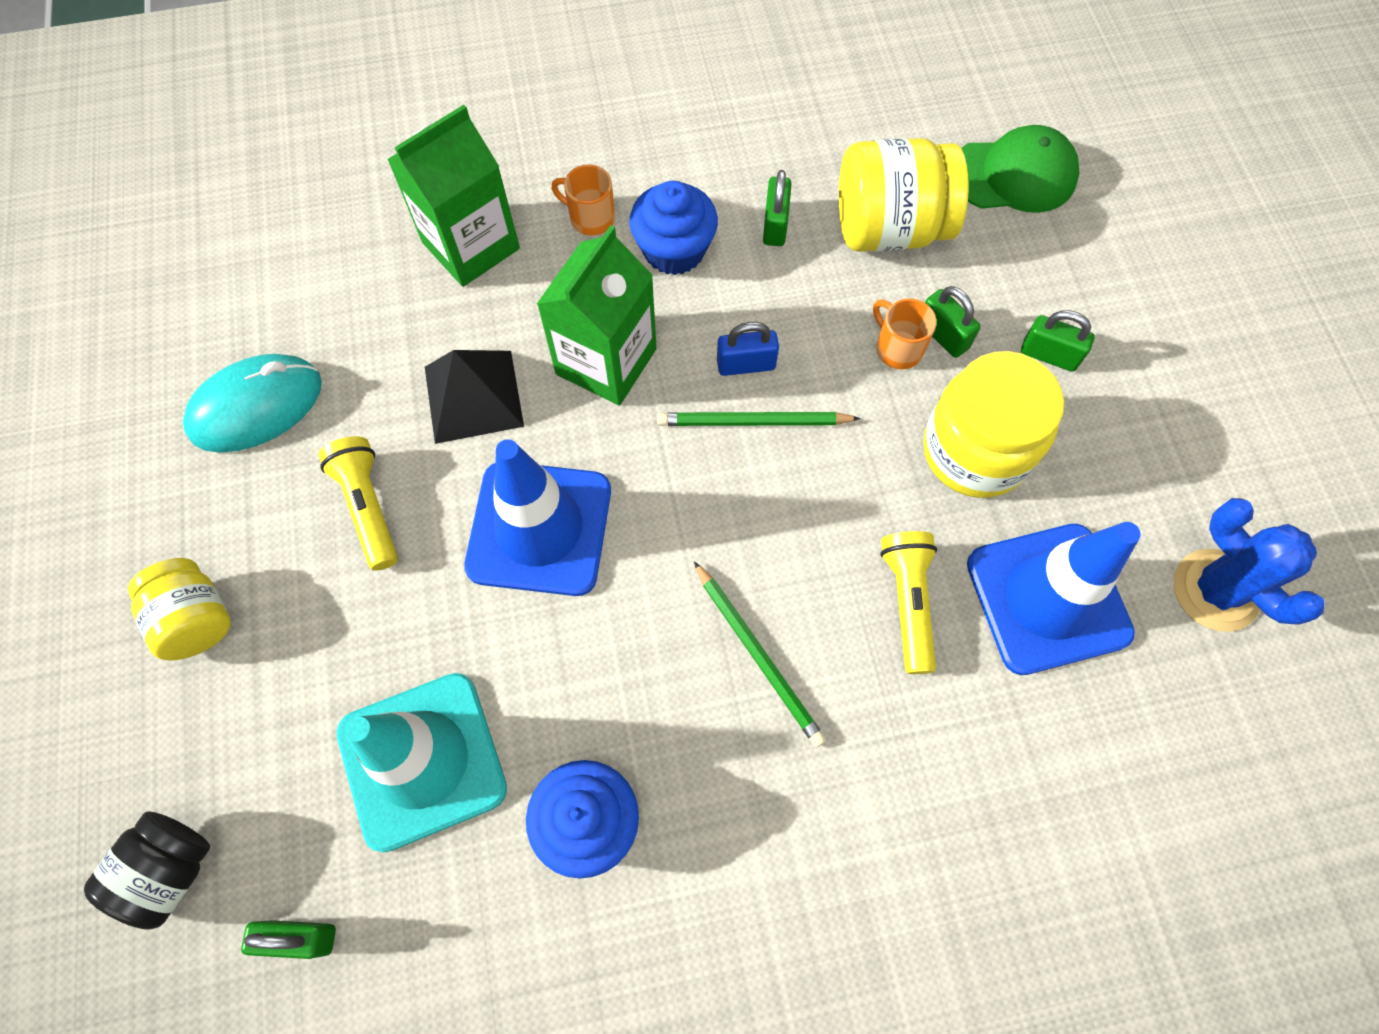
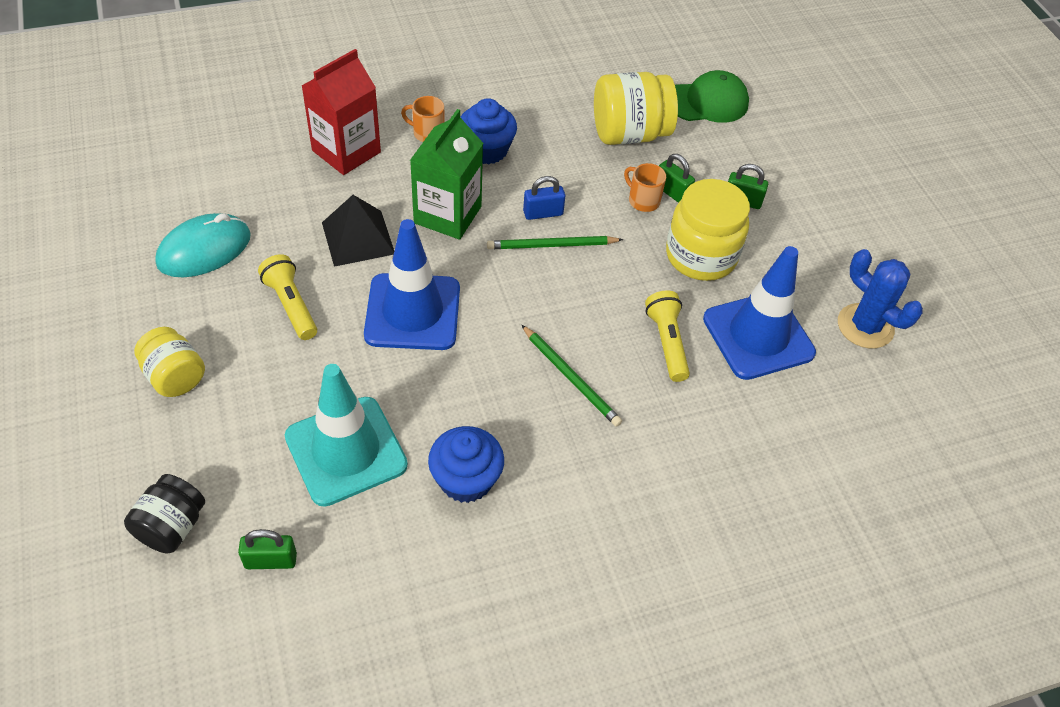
camera: 10 degrees left, 15 degrees down
(471, 245) = (346, 151): green carton -> red carton
(775, 225) = (553, 134): green padlock -> none

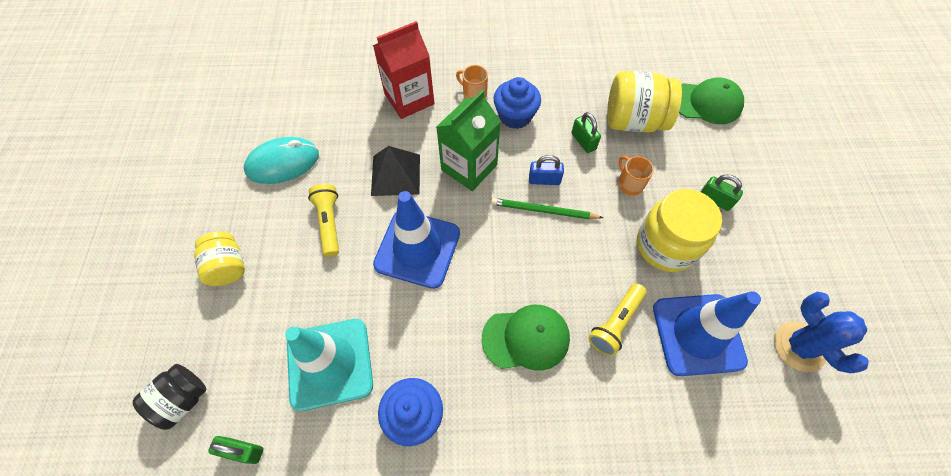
camera: 20 degrees right, 10 degrees up
(571, 378) = (526, 338): green pencil -> green cap
(667, 343) = (615, 323): yellow flashlight -> yellow flashlight turned 150 degrees counterclockwise
(672, 192) = (656, 180): green padlock -> green padlock (583, 141)

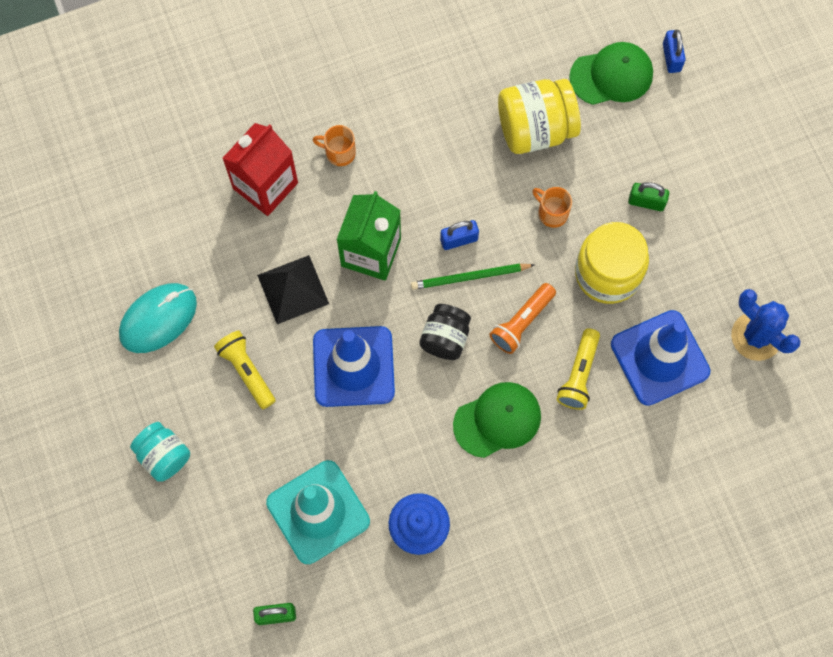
camera: 20 degrees left, 10 degrees up
(183, 399) = (194, 594): black jar -> black jar (445, 338)
(228, 267) = (164, 456): yellow jar -> turquoise jar
(515, 116) = (398, 167): blue cupcake -> none
(576, 261) = (522, 322): none -> orange flashlight
(583, 141) = (486, 175): green padlock -> none
(759, 104) = (671, 57): none -> blue padlock

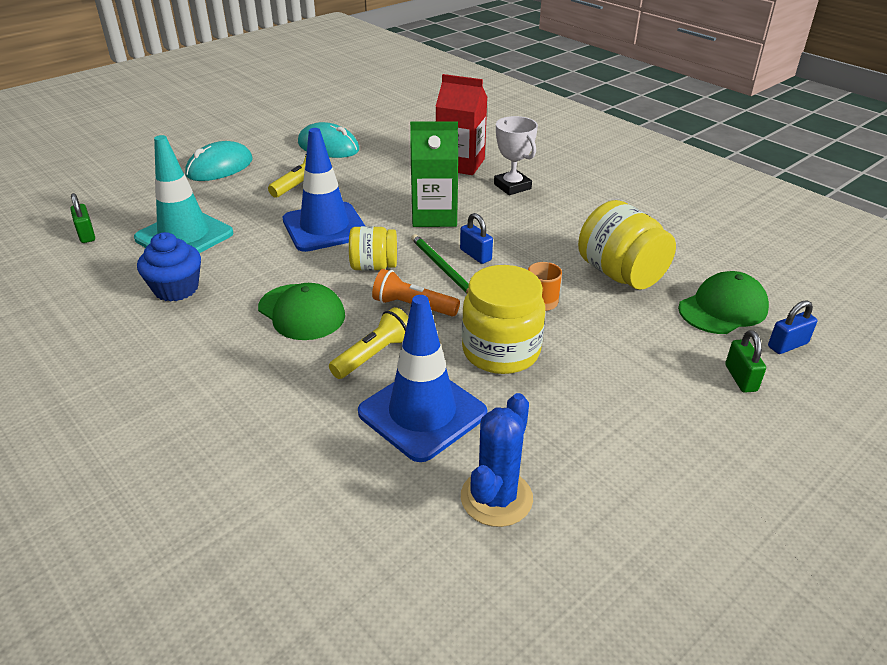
camera: 70 degrees right, 35 degrees down
(164, 456) = (219, 167): turquoise jar -> turquoise mouse
(293, 289) = (380, 190): black pyramid -> none
(339, 152) = (512, 186): orange mug -> white trophy
(445, 338) = (374, 266): black jar -> yellow jar
(579, 374) = (374, 355): yellow flashlight -> yellow flashlight turned 135 degrees clockwise
(611, 75) = (723, 308): green cap -> green cap turned 90 degrees counterclockwise
(646, 202) = (604, 362): green padlock -> green padlock (740, 378)

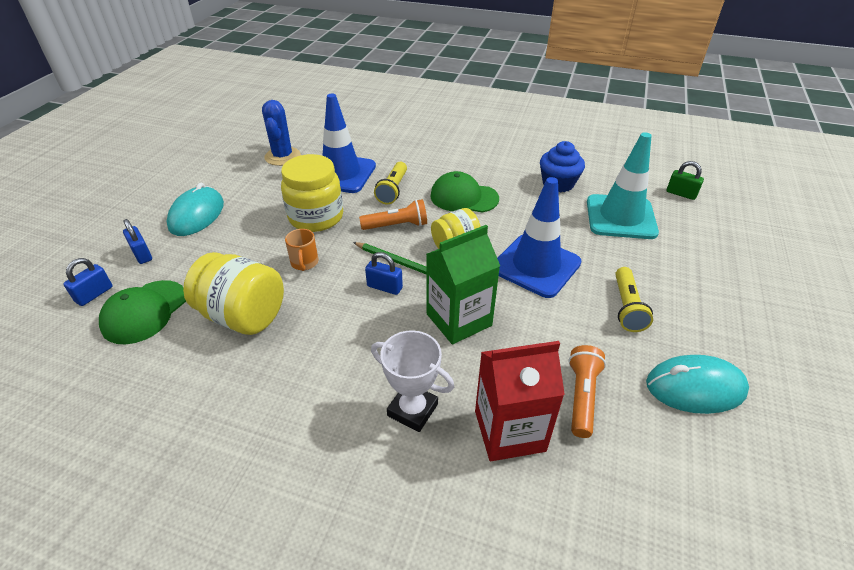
camera: 150 degrees right, 5 degrees up
(219, 167) = (732, 297): turquoise mouse -> turquoise mouse (197, 215)
(400, 162) = (582, 397): none -> orange flashlight
(740, 378) = (142, 254): green padlock -> blue padlock

